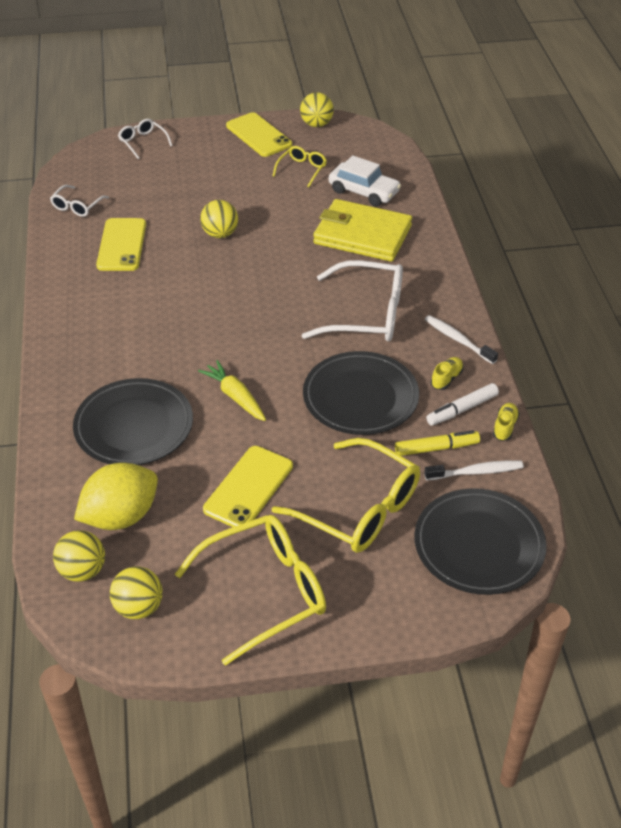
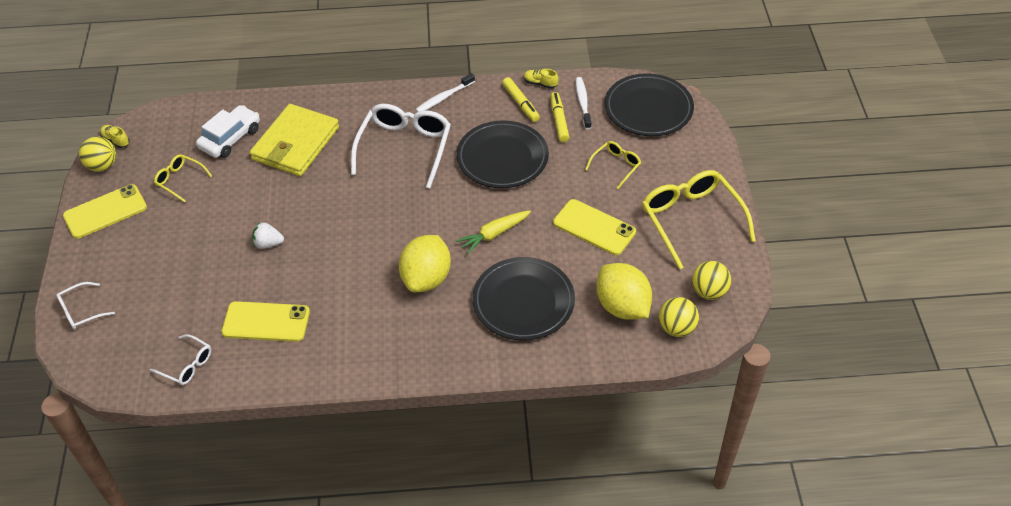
camera: 85 degrees left, 5 degrees up
(171, 347) = (426, 278): none -> yellow lemon
(220, 234) = (268, 244): yellow ball -> white strawberry
(359, 509) = (616, 166): yellow glasses -> yellow glasses, size x0.50
(446, 379) = (487, 108): yellow shoe -> yellow shoe (116, 140)
(462, 409) = (520, 103): white marker -> yellow marker

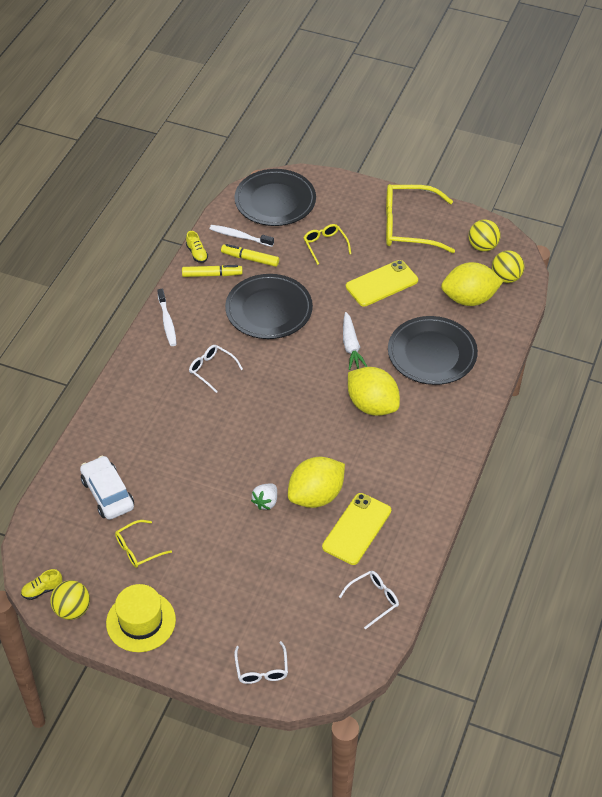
camera: 65 degrees left, 0 degrees up
(105, 212) = (141, 621): yellow phone -> yellow hat
(292, 277) = (316, 496): none -> yellow lemon
(295, 143) = (151, 445): yellow wallet -> none
(404, 148) = (211, 369): white glasses -> white glasses, size x0.50
(494, 234) = (351, 346): yellow carrot -> white carrot
(540, 83) = (197, 253): yellow shoe -> yellow shoe turned 75 degrees counterclockwise

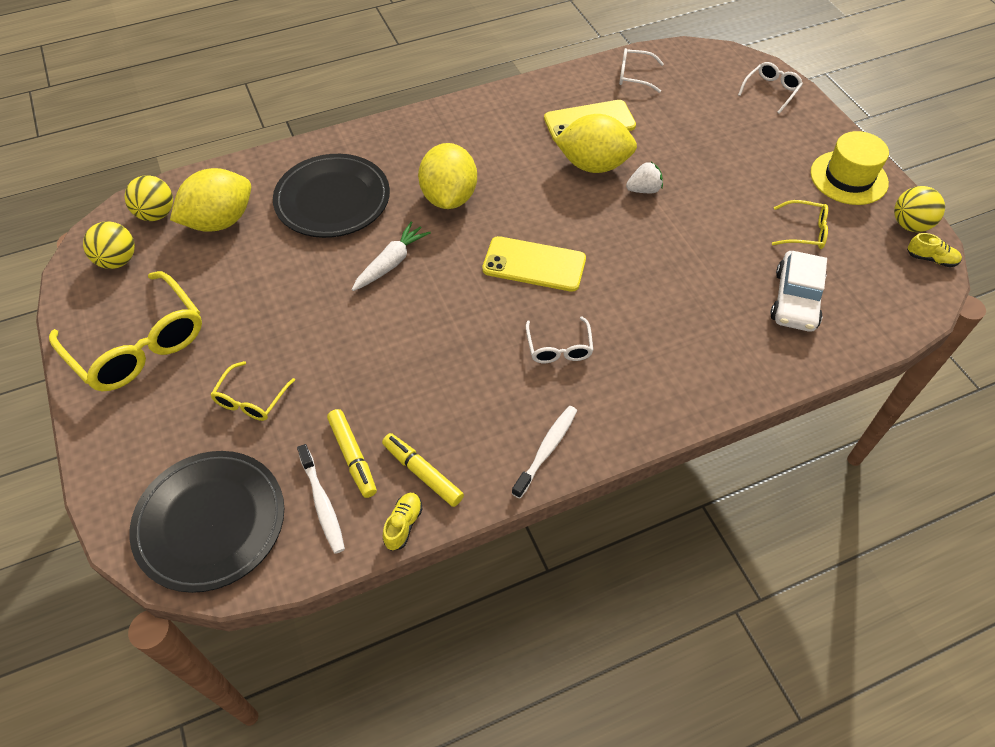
camera: 135 degrees left, 5 degrees up
(269, 310) = (417, 369): black plate -> none
(382, 284) = (267, 302): yellow phone -> yellow phone (534, 264)
(469, 299) = (220, 221): yellow lemon -> yellow lemon turned 75 degrees counterclockwise

